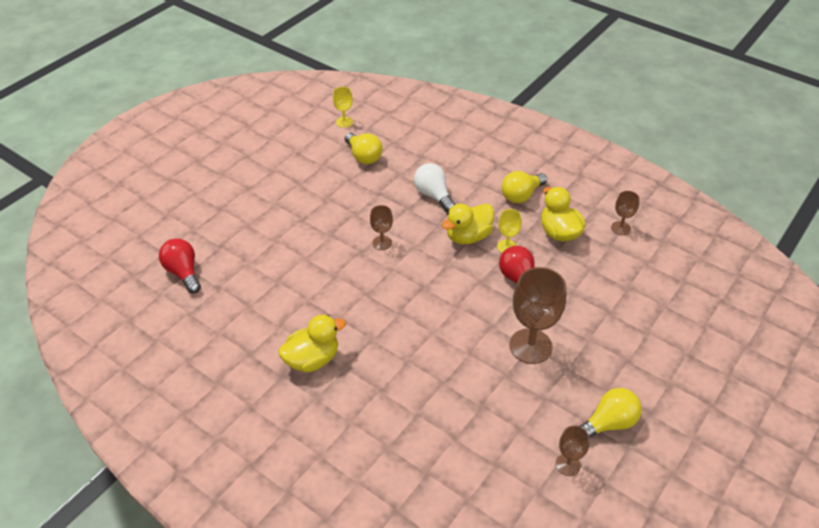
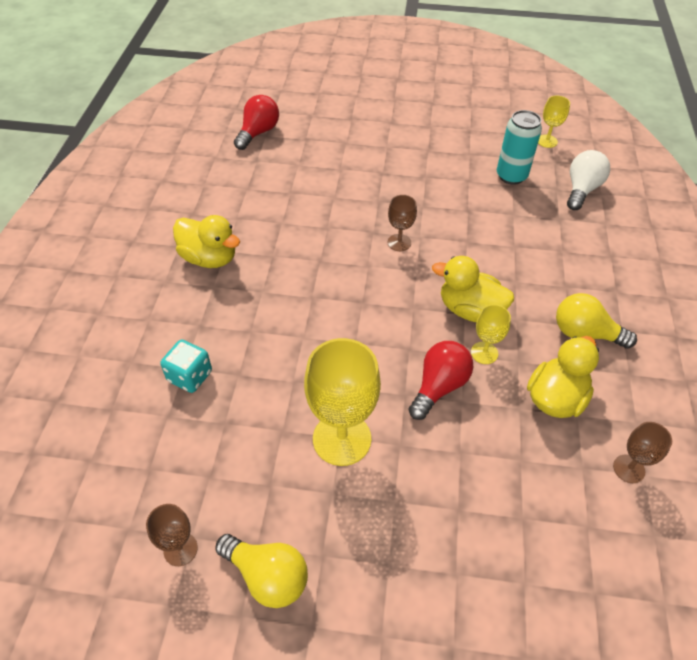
camera: 60 degrees right, 5 degrees up
(363, 156) = (511, 176): yellow light bulb -> turquoise can
(426, 412) = (190, 376): none -> turquoise dice
(433, 195) = (507, 254): white light bulb -> white light bulb (581, 190)
(530, 346) = (342, 439): brown goblet -> yellow goblet

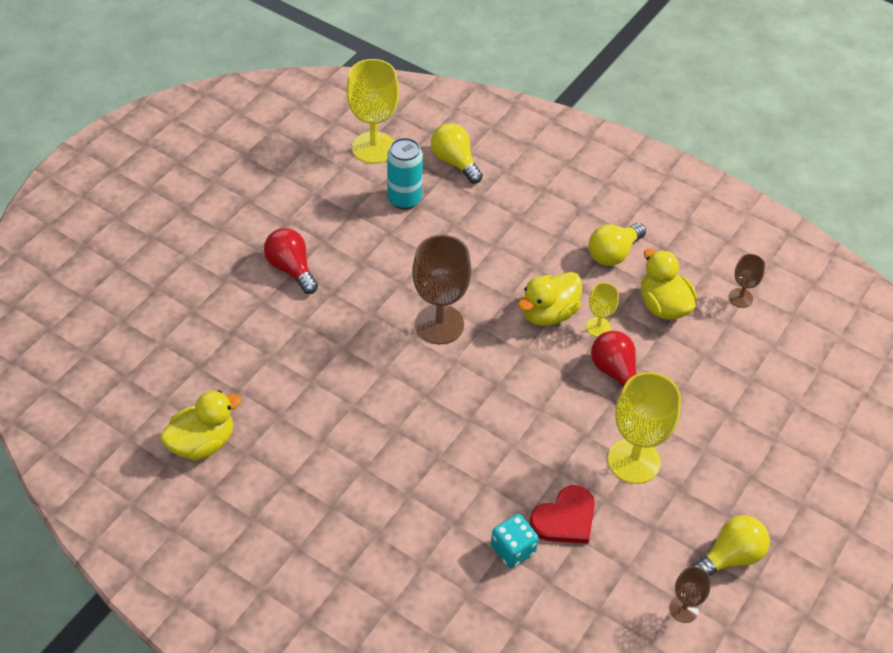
camera: 65 degrees left, 0 degrees up
(209, 258) = (367, 485): yellow duck -> yellow duck (202, 443)
(243, 404) = (565, 518): none -> red heart
(258, 133) = (189, 371): red light bulb -> red light bulb (291, 269)
(399, 242) = (439, 324): brown goblet -> brown goblet, size x1.96
(547, 141) = (373, 147): yellow goblet -> yellow goblet, size x1.96
(581, 190) = (455, 162): white light bulb -> yellow light bulb

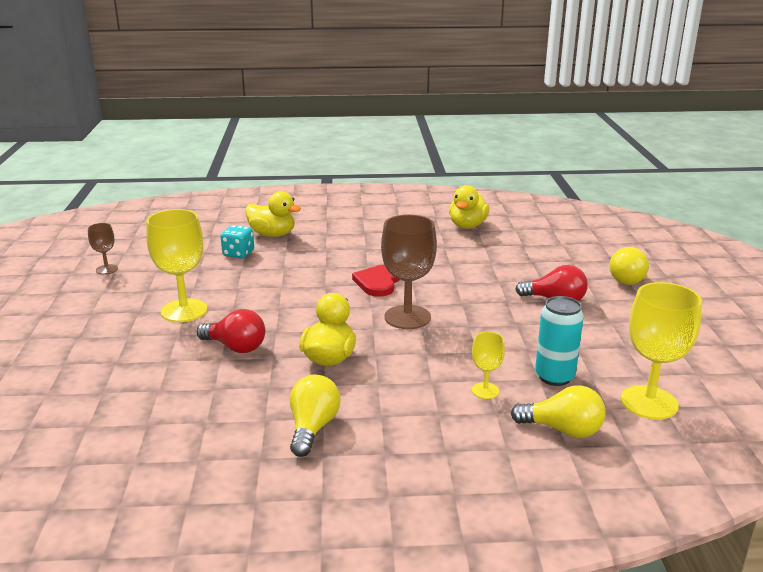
camera: 145 degrees right, 25 degrees down
(565, 518) = (215, 273): red heart -> red heart (378, 282)
(598, 327) = (277, 368): yellow goblet -> yellow goblet (485, 390)
(663, 306) = (225, 408): yellow duck -> yellow duck (272, 234)
(730, 557) = (81, 297): yellow light bulb -> yellow light bulb (627, 278)
(740, 298) = (142, 451): brown goblet -> none

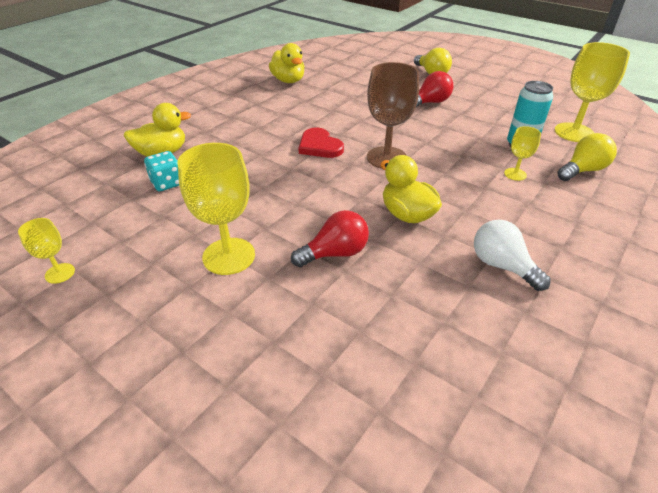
camera: 50 degrees left, 15 degrees up
(107, 269) = (60, 273): brown goblet -> yellow goblet
(312, 428) = (502, 266): yellow light bulb -> white light bulb

